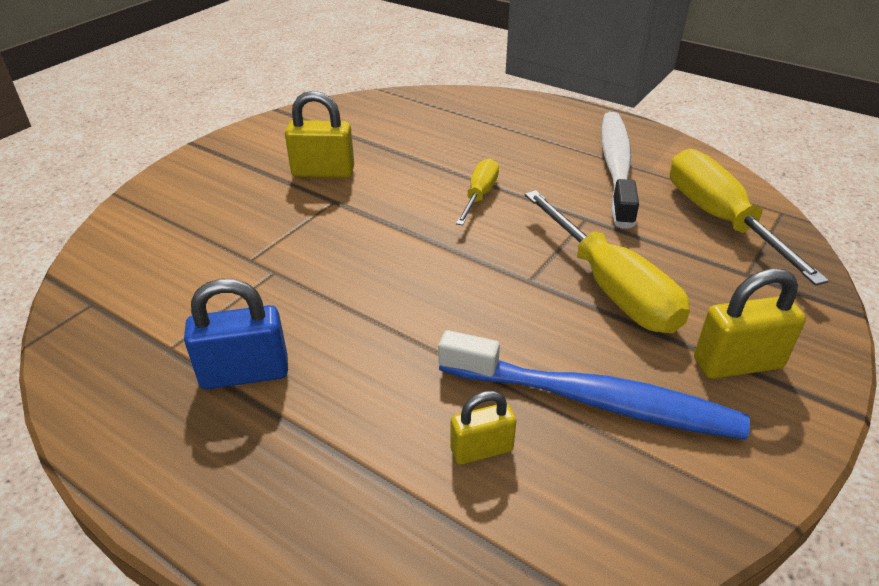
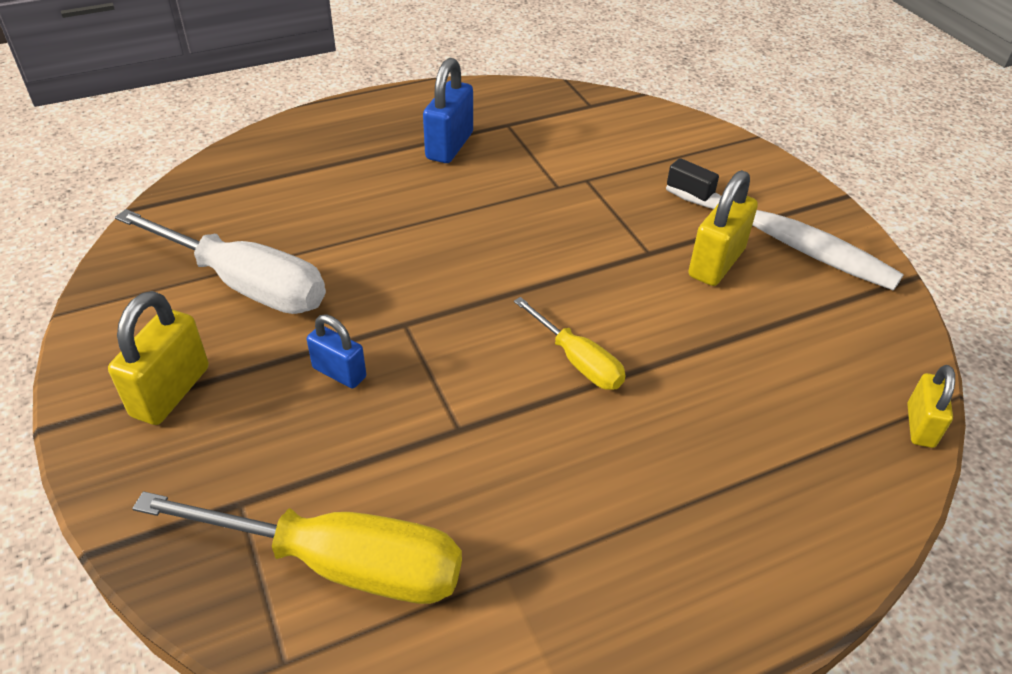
camera: 120 degrees right, 5 degrees up
(481, 450) = (274, 213): yellow padlock -> yellow padlock (920, 426)
(595, 400) = (245, 284): blue toothbrush -> white screwdriver
(610, 287) = (339, 372): yellow screwdriver -> blue padlock
(616, 167) = (544, 541): white toothbrush -> white toothbrush (782, 239)

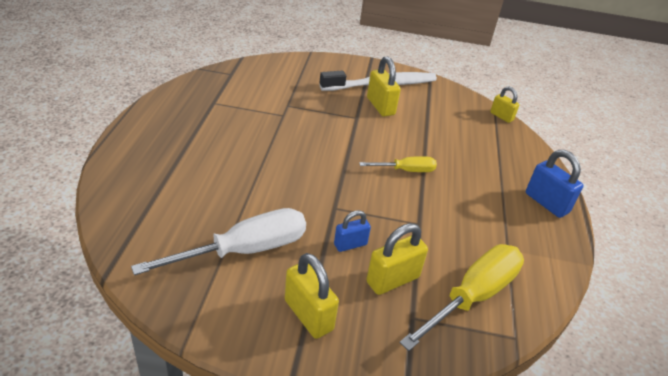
camera: 60 degrees left, 5 degrees down
(301, 448) = (392, 280): none -> yellow padlock
(449, 146) = (208, 128): blue padlock -> blue padlock (546, 203)

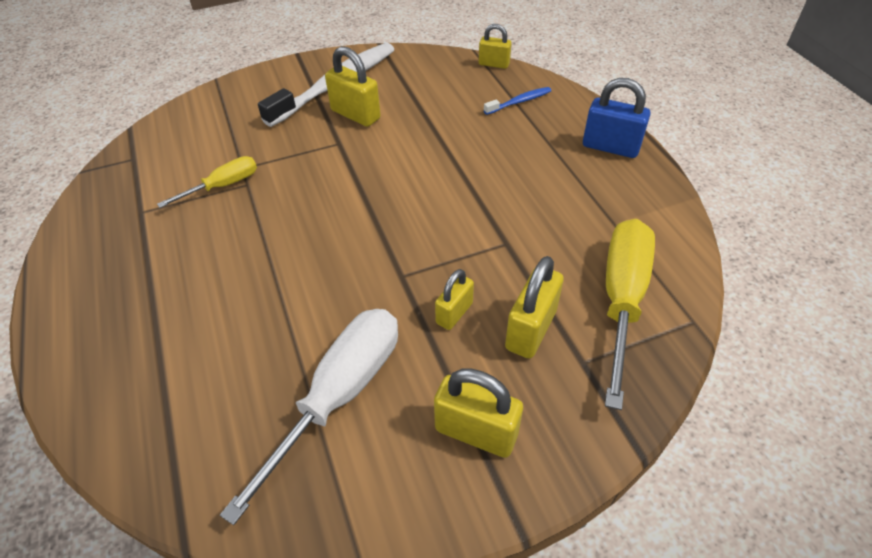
camera: 25 degrees left, 10 degrees up
(350, 244) = (454, 313): blue padlock -> yellow padlock
(406, 170) = (444, 184): yellow screwdriver -> yellow screwdriver (223, 186)
(501, 146) = (519, 102): none -> blue toothbrush

